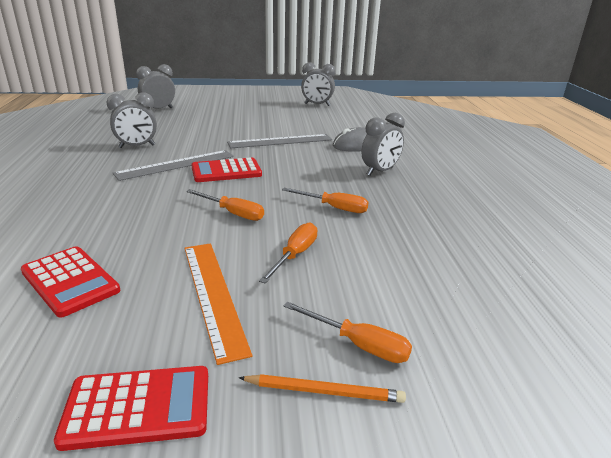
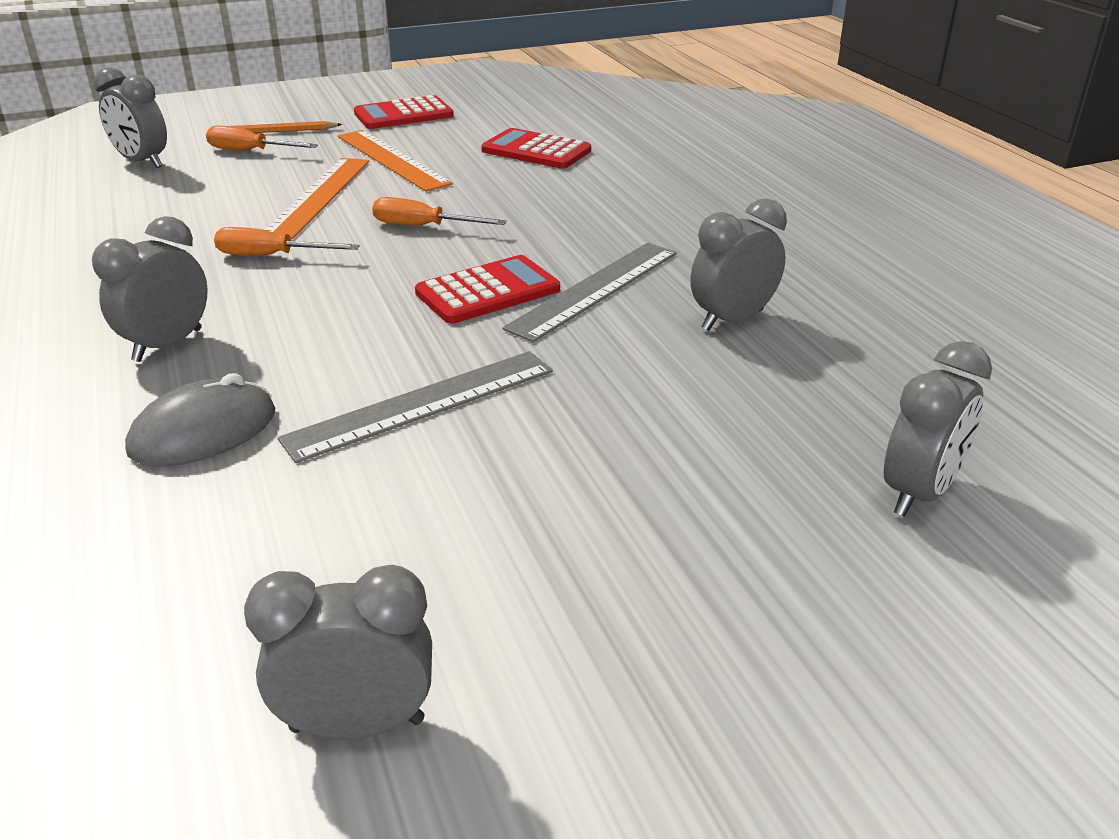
camera: 165 degrees right, 5 degrees up
(295, 255) = (319, 196): orange screwdriver -> orange ruler
(478, 345) = (142, 162): none -> grey clock

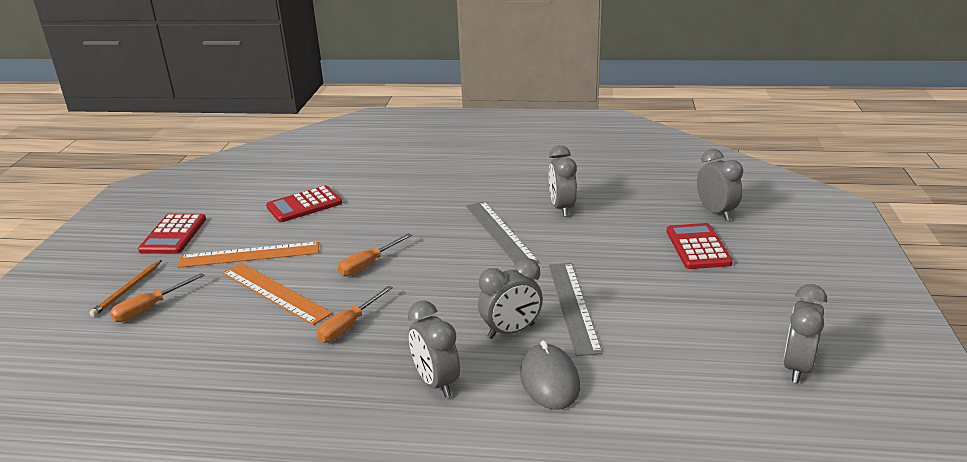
camera: 60 degrees left, 5 degrees down
(142, 162) = (98, 362): grey clock -> grey clock (511, 331)
(488, 291) = (473, 262): red calculator -> red calculator (698, 247)

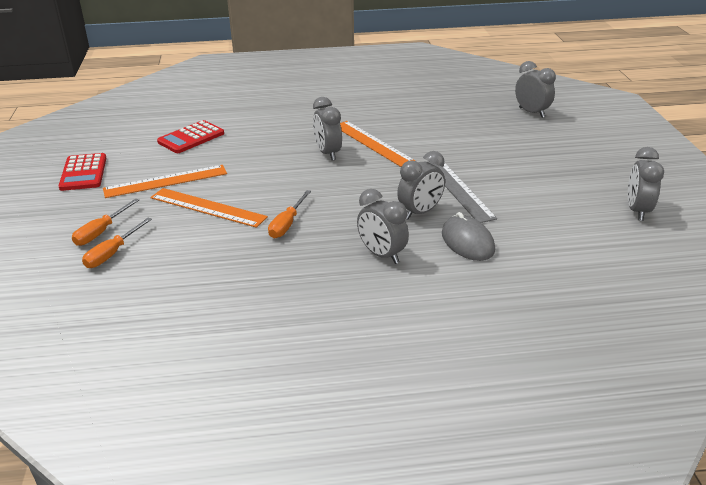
camera: 15 degrees left, 5 degrees up
(127, 290) = (70, 220): orange pencil -> none
(368, 264) = (276, 178): orange screwdriver -> orange screwdriver (112, 253)
(500, 232) = (372, 143): grey ruler -> orange ruler
(562, 208) = (412, 120): grey clock -> grey clock (328, 153)
(698, 247) = (530, 138): red calculator -> none

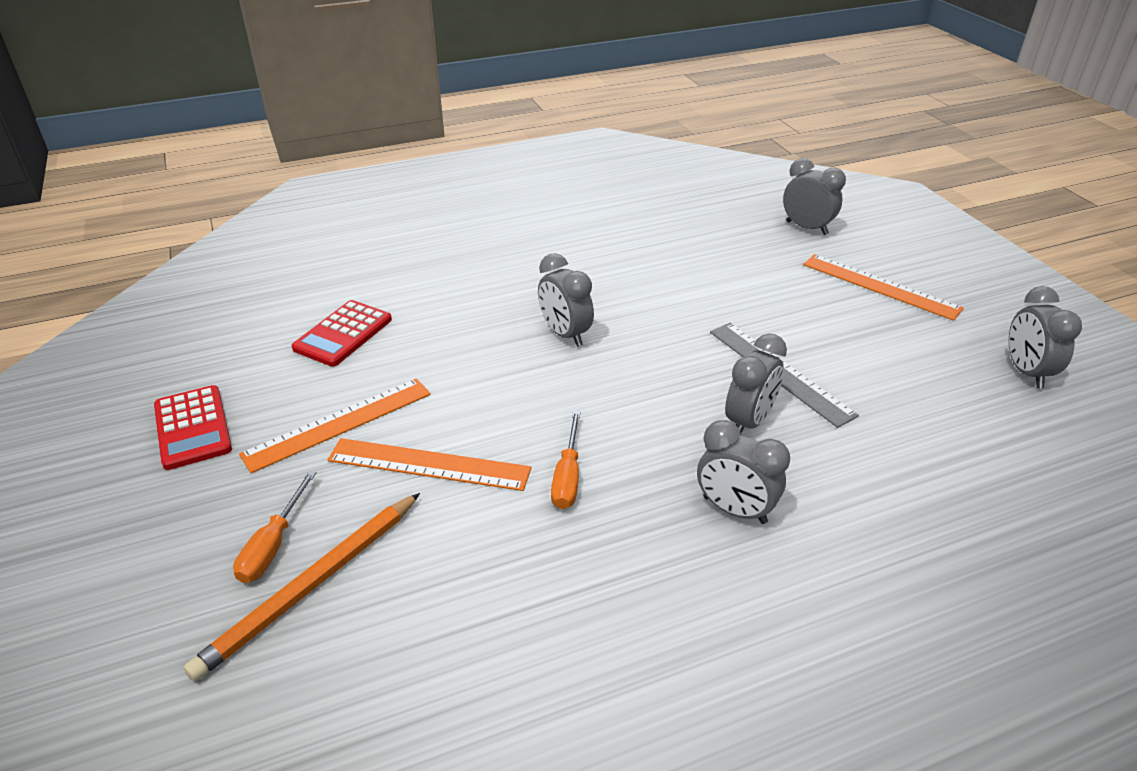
camera: 15 degrees left, 5 degrees up
(112, 253) = (311, 586): orange screwdriver -> orange pencil
(372, 143) = (619, 307): orange ruler -> orange ruler (880, 286)
(467, 242) = (840, 464): grey mouse -> none

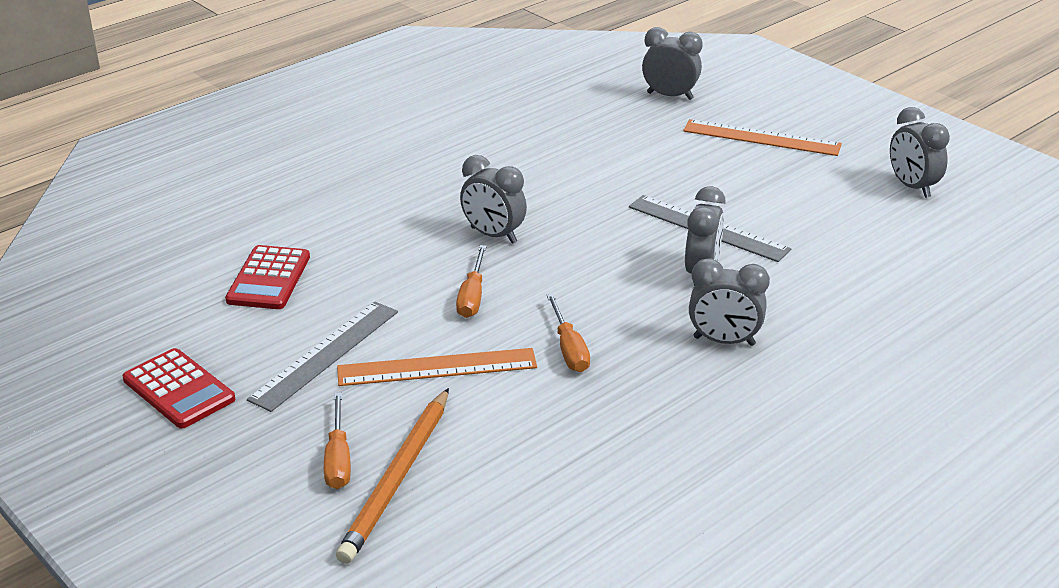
camera: 20 degrees left, 5 degrees down
(339, 424) = (325, 355): orange ruler -> grey ruler
(508, 394) = (472, 296): none -> orange screwdriver

